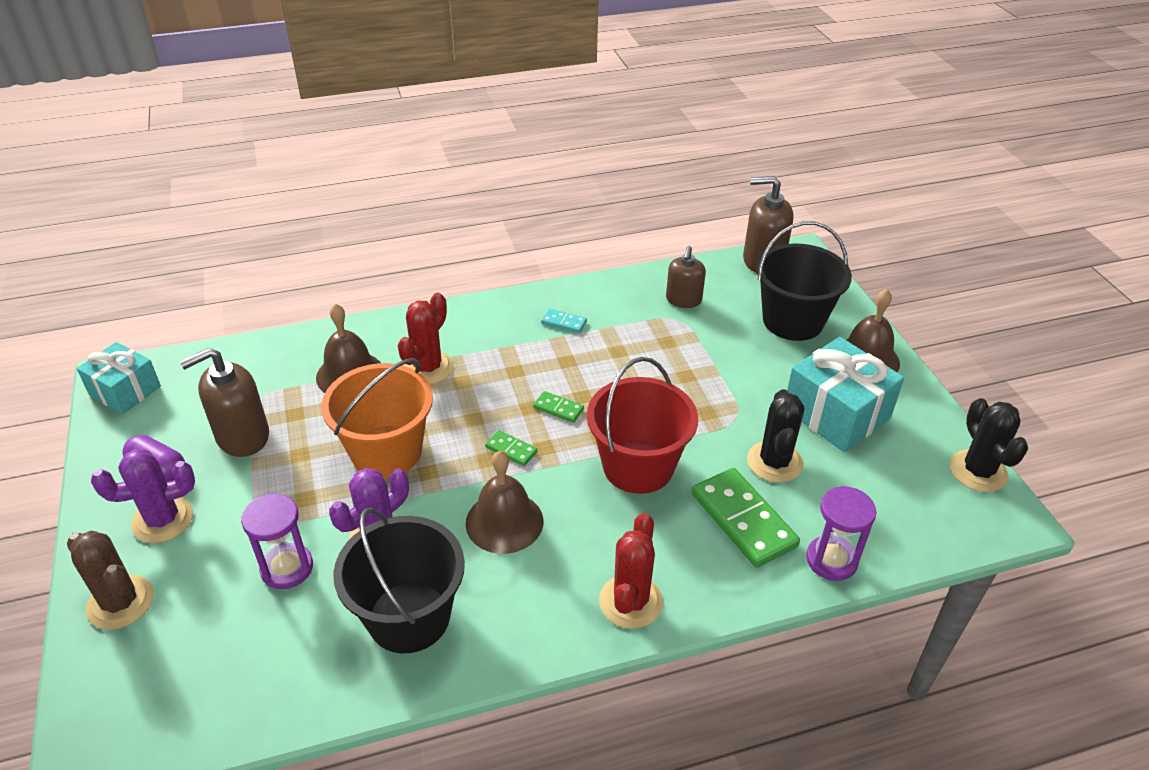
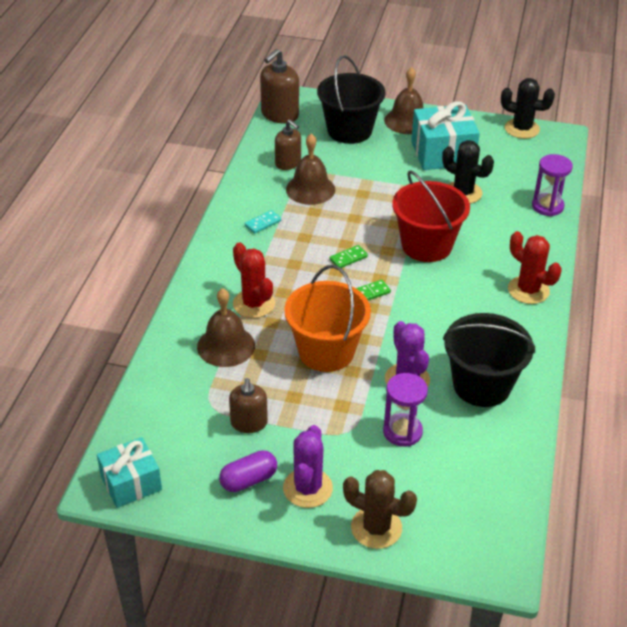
camera: 60 degrees left, 0 degrees up
(120, 602) = (376, 528): brown cactus -> brown cactus turned 45 degrees clockwise
(242, 436) = (249, 423): brown soap dispenser -> brown soap dispenser, size x0.66
(504, 522) = (432, 318): brown bell -> brown bell (310, 189)
(743, 520) = (498, 223): green domino -> none

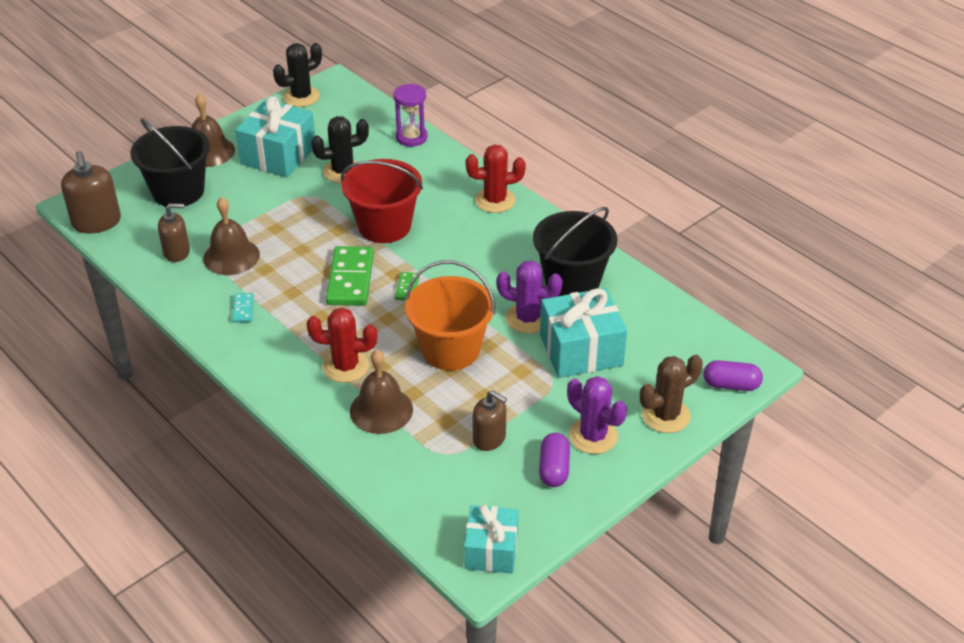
camera: 55 degrees left, 0 degrees up
(348, 258) = (350, 279): green domino -> green domino, size x2.11
(402, 431) = (581, 350): purple hourglass -> turquoise gift
(459, 559) = (731, 385): none -> purple capsule

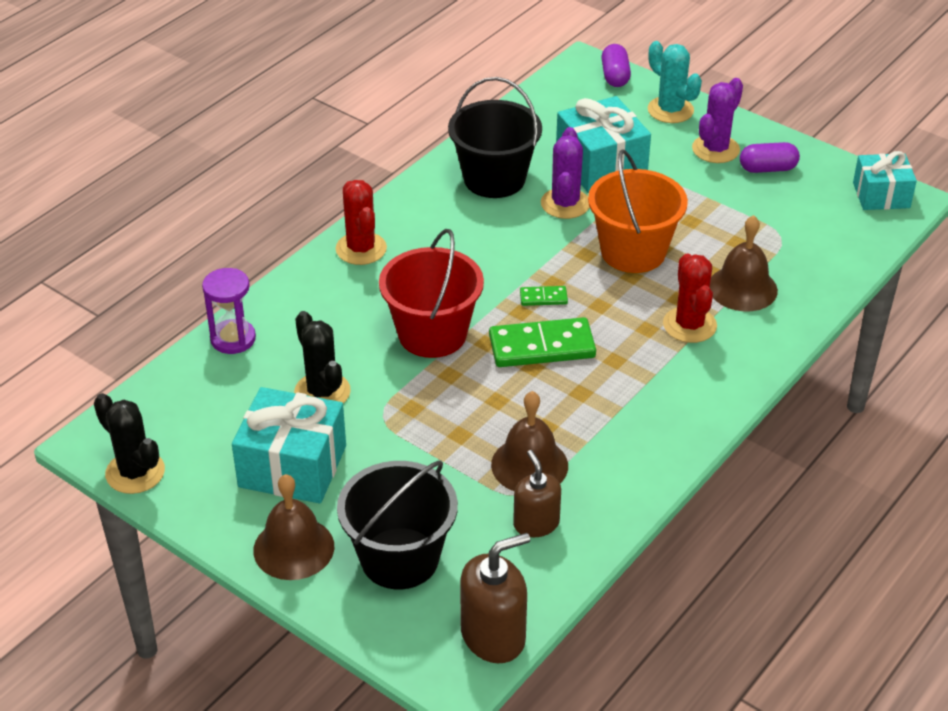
camera: 100 degrees left, 0 degrees up
(243, 309) = (626, 430): turquoise domino -> none
(489, 438) = (748, 211): brown soap dispenser -> none
(666, 415) = (670, 110): brown cactus -> turquoise cactus

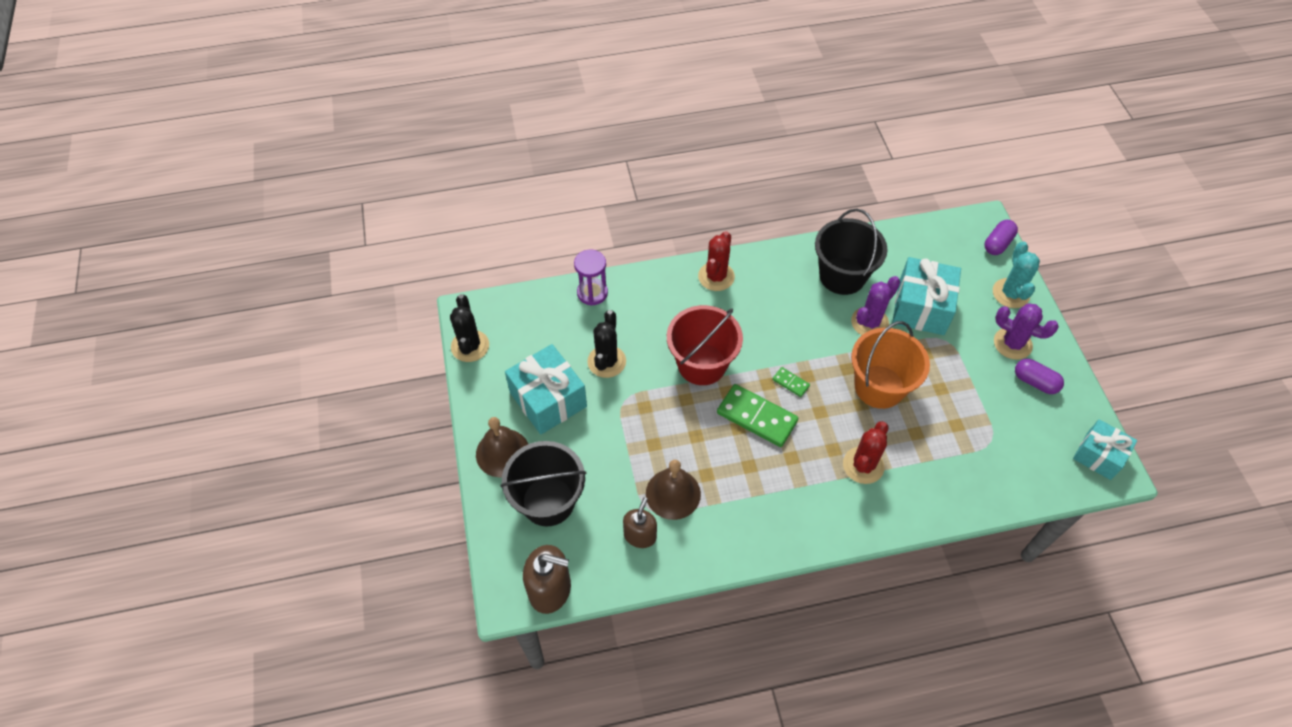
camera: 40 degrees right, 15 degrees up
(715, 149) = (1012, 343): purple cactus -> purple cactus turned 45 degrees clockwise
(742, 288) = (925, 462): brown bell -> none

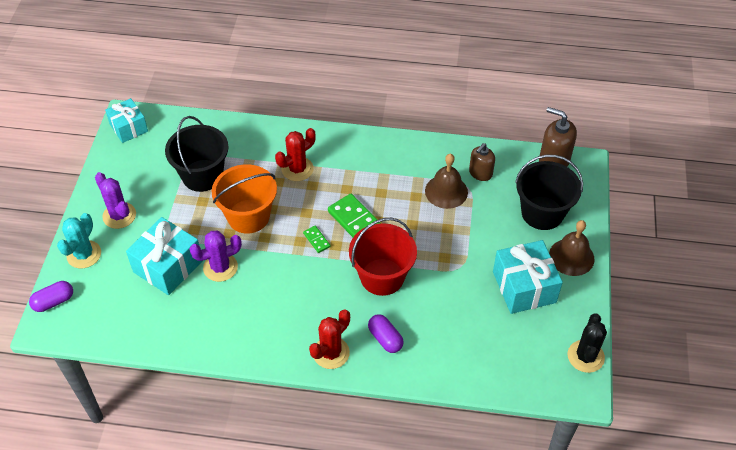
camera: 160 degrees left, 5 degrees down
(592, 293) = (456, 374): purple hourglass -> none
(606, 361) = (463, 304): black cactus -> none
(842, 276) = (215, 316): black bucket -> black bucket (202, 175)
(1035, 382) = (128, 184): purple capsule -> purple capsule (385, 339)

